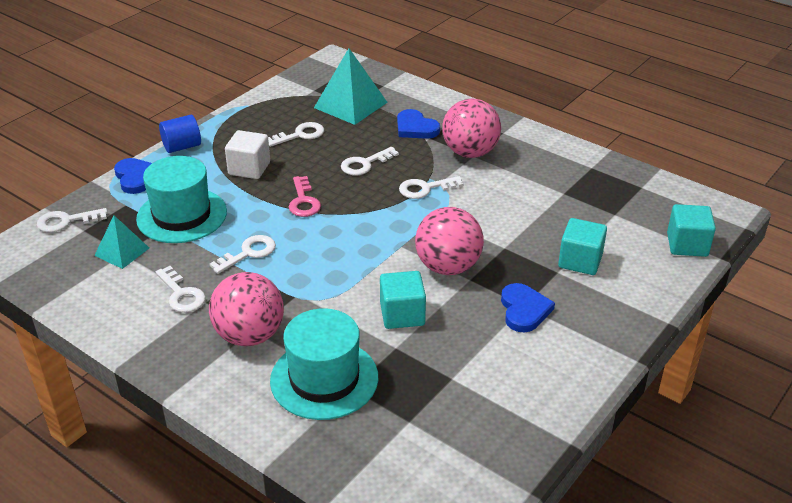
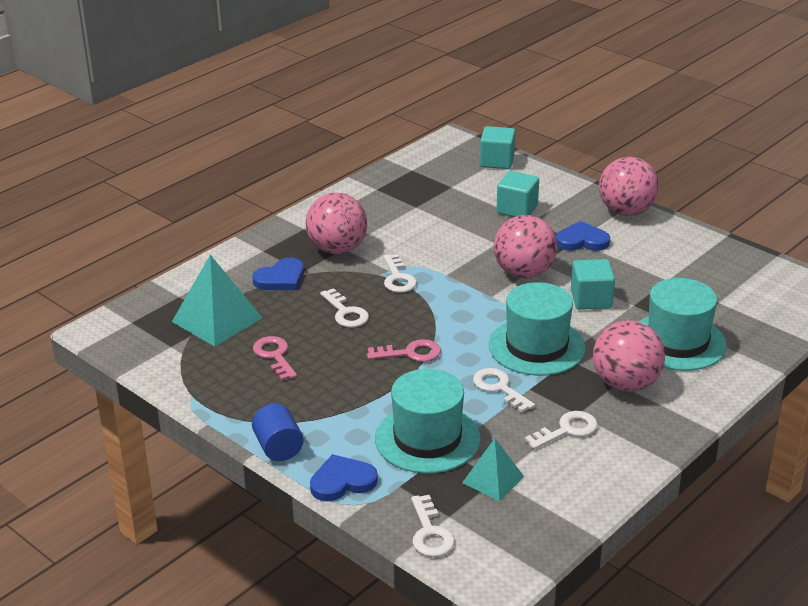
camera: 85 degrees left, 5 degrees down
(249, 168) = (339, 392): white cube -> none
(300, 135) = (274, 356): white key -> pink key
(314, 276) = (536, 346): none -> turquoise hat
(603, 349) = (626, 211): none -> pink ball

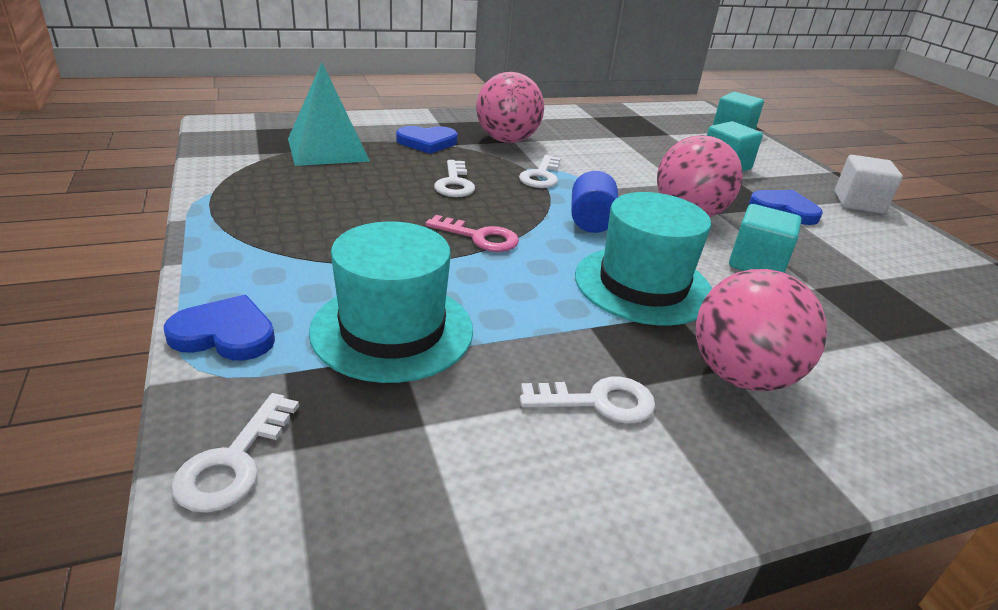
camera: 25 degrees right, 0 degrees up
(274, 356) = (337, 191): pink key -> none
(278, 447) = (214, 267): blue cylinder -> blue cylinder (591, 222)
(493, 479) = (418, 424): turquoise pyramid -> none
(499, 388) = (549, 310): white key -> none
(626, 211) = (858, 203): pink ball -> white cube
(677, 342) = (860, 352): turquoise hat -> none

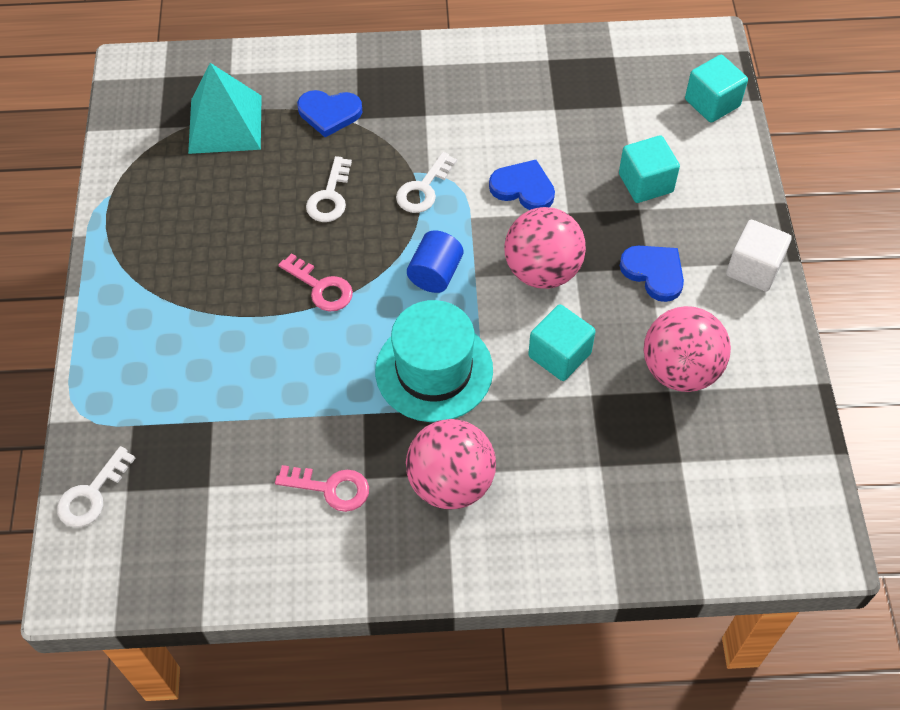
camera: 20 degrees right, 25 degrees up
(225, 334) = (100, 382): blue heart -> blue heart (523, 188)
(392, 330) = (213, 395): turquoise hat -> none
(507, 140) = (418, 112): pink ball -> pink ball (680, 370)
(599, 402) = (331, 488): white key -> pink key

